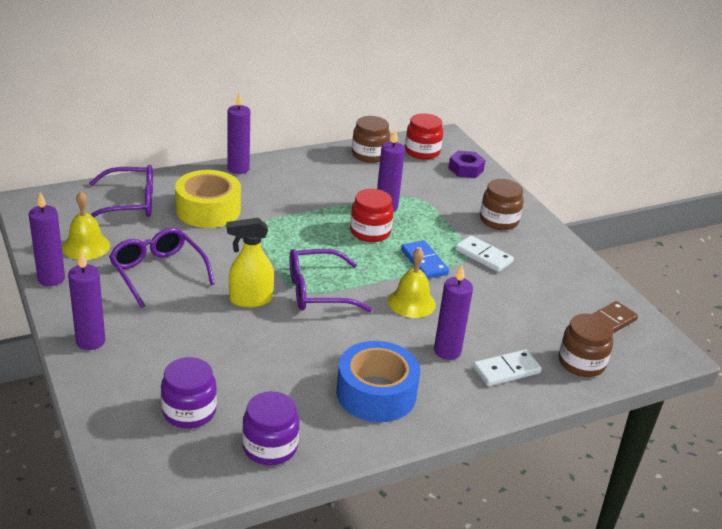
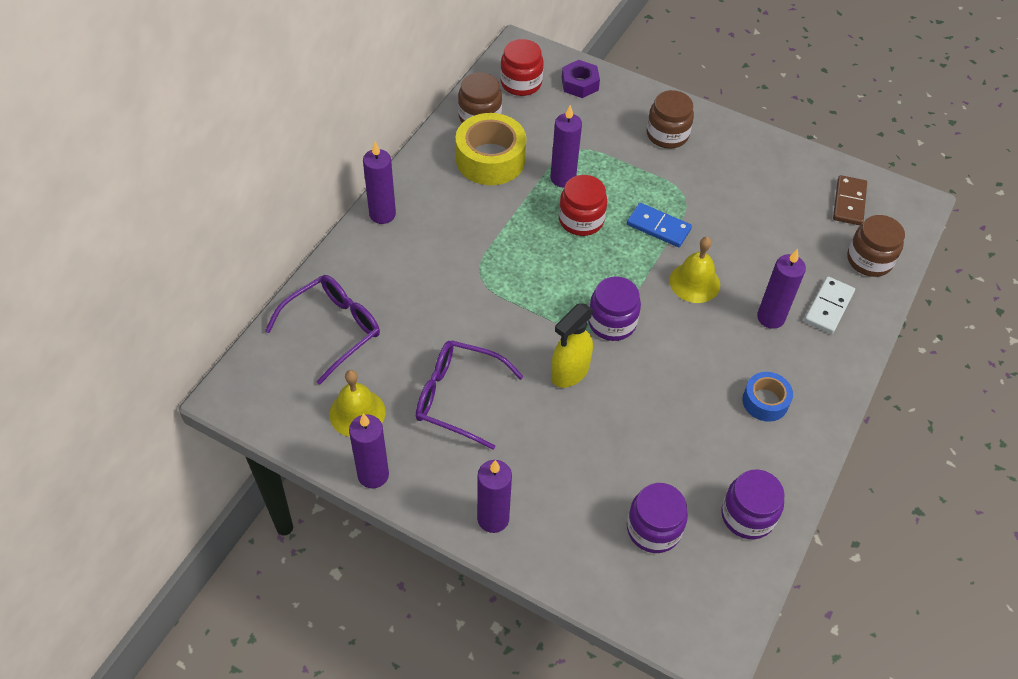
camera: 35 degrees left, 20 degrees up
(208, 210) = (415, 288): yellow tape -> yellow tape (490, 159)
(318, 291) = (612, 322): purple glasses -> purple jar
(376, 393) = (765, 401): blue tape -> blue tape, size x0.57
(483, 256) = (695, 188): white domino -> none

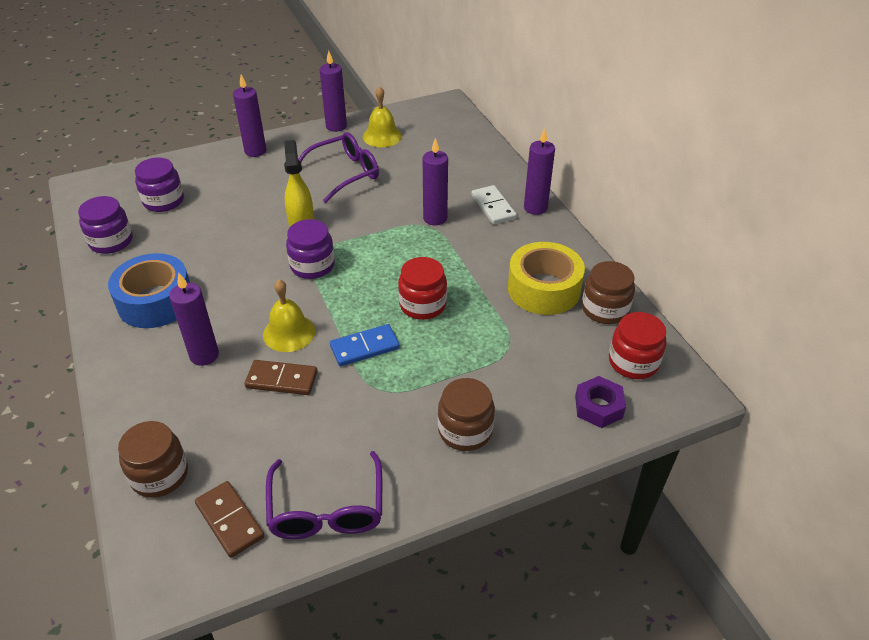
camera: 130 degrees right, 10 degrees down
(333, 329) = (453, 150): purple glasses -> purple glasses (327, 509)
(563, 178) = (479, 320): purple candle -> purple candle (435, 218)
(736, 253) = (282, 380): none -> brown domino
(765, 401) = (155, 301): blue tape -> blue tape, size x1.76
(828, 307) = (163, 401): white domino -> white domino (493, 207)

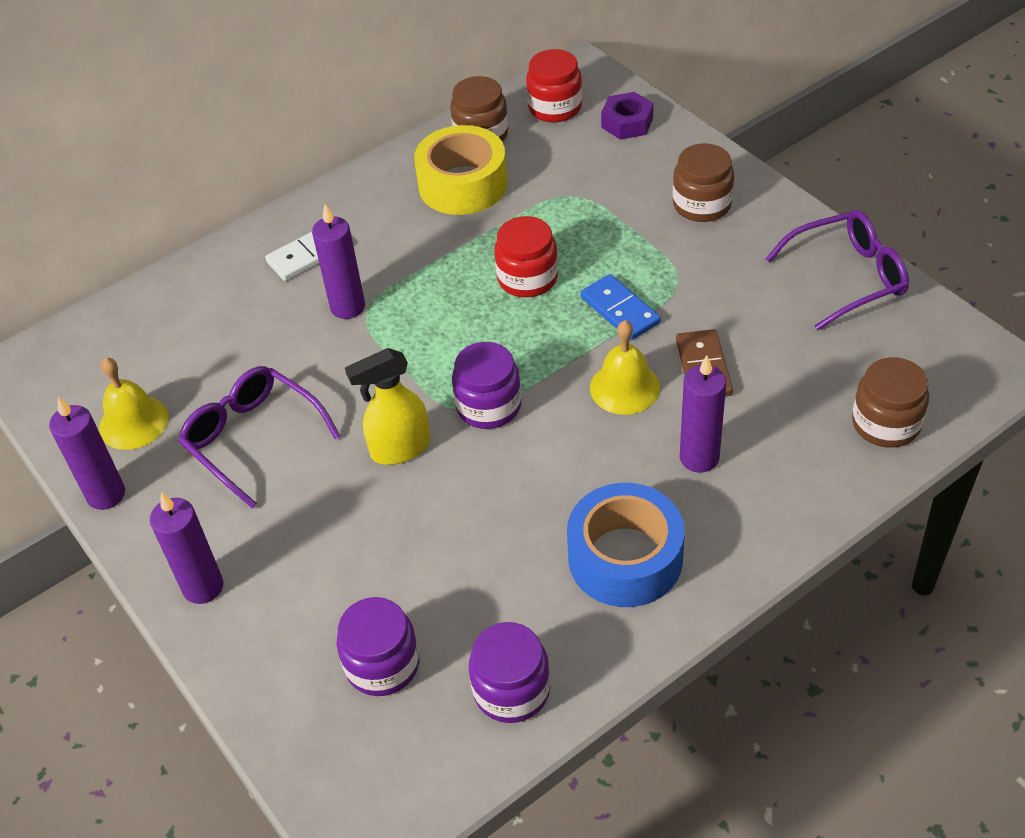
camera: 100 degrees left, 5 degrees up
(229, 520) = (902, 344): brown domino -> none
(535, 208) = (301, 216): purple candle -> none

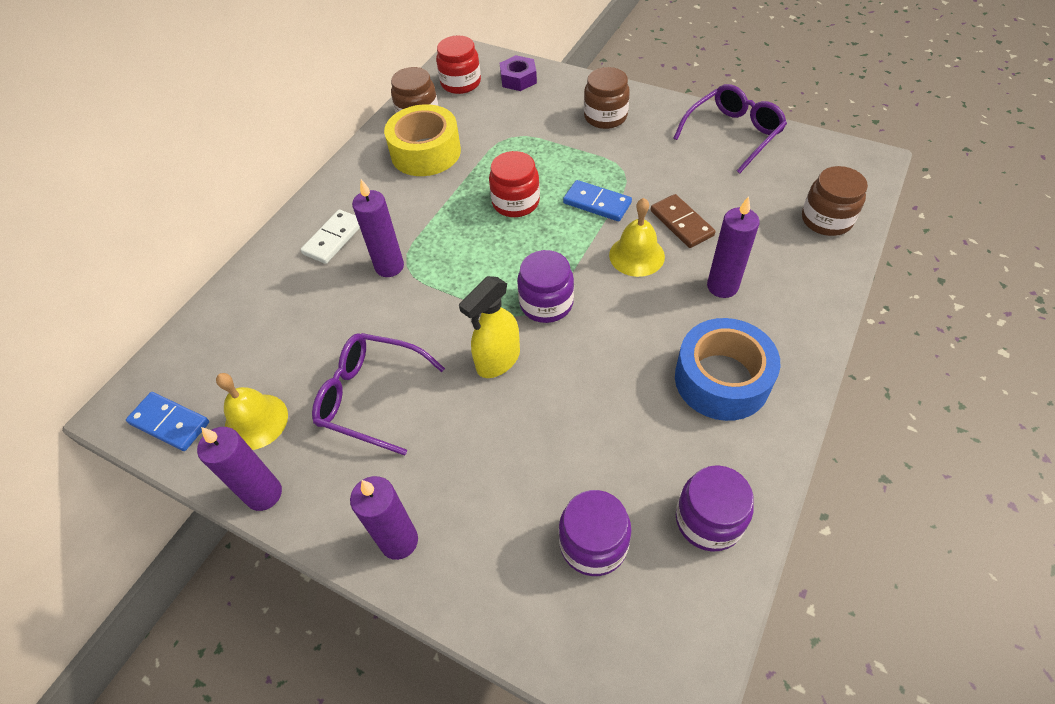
camera: 25 degrees left, 5 degrees up
(56, 394) = (170, 423): none -> blue domino

